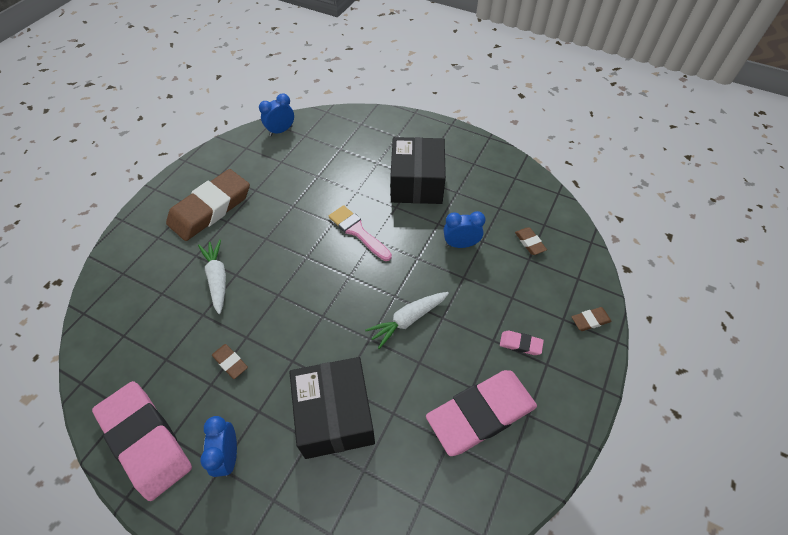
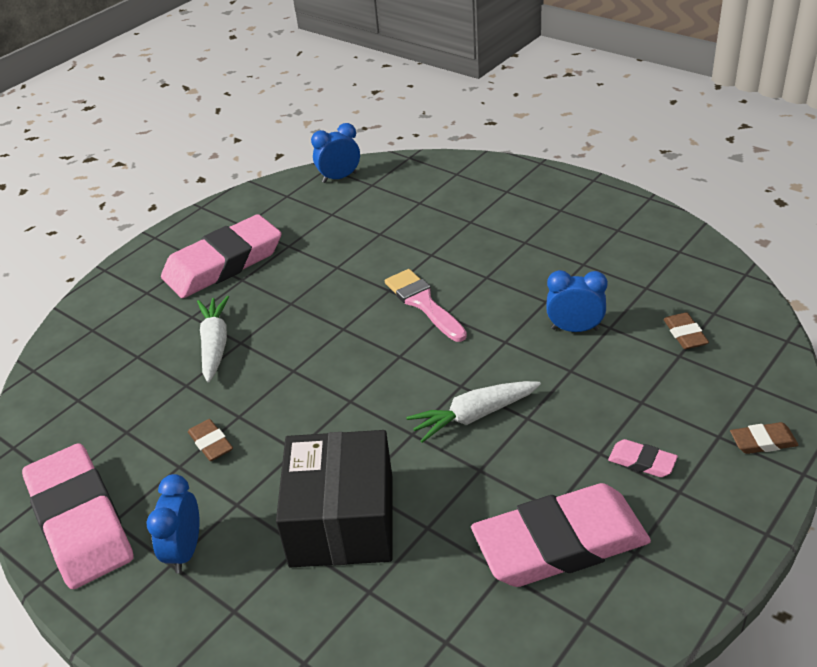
camera: 15 degrees right, 15 degrees down
(211, 208) = (223, 263): brown eraser -> pink eraser
(416, 183) = (524, 250): black box -> none

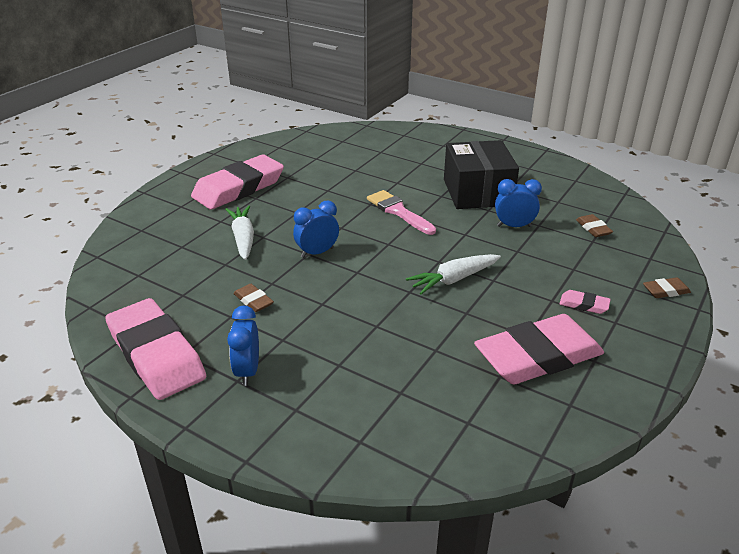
camera: 10 degrees left, 5 degrees down
(339, 178) = (317, 136): blue clock -> blue clock (317, 252)
(342, 520) = (369, 347): black box -> black box (477, 192)

